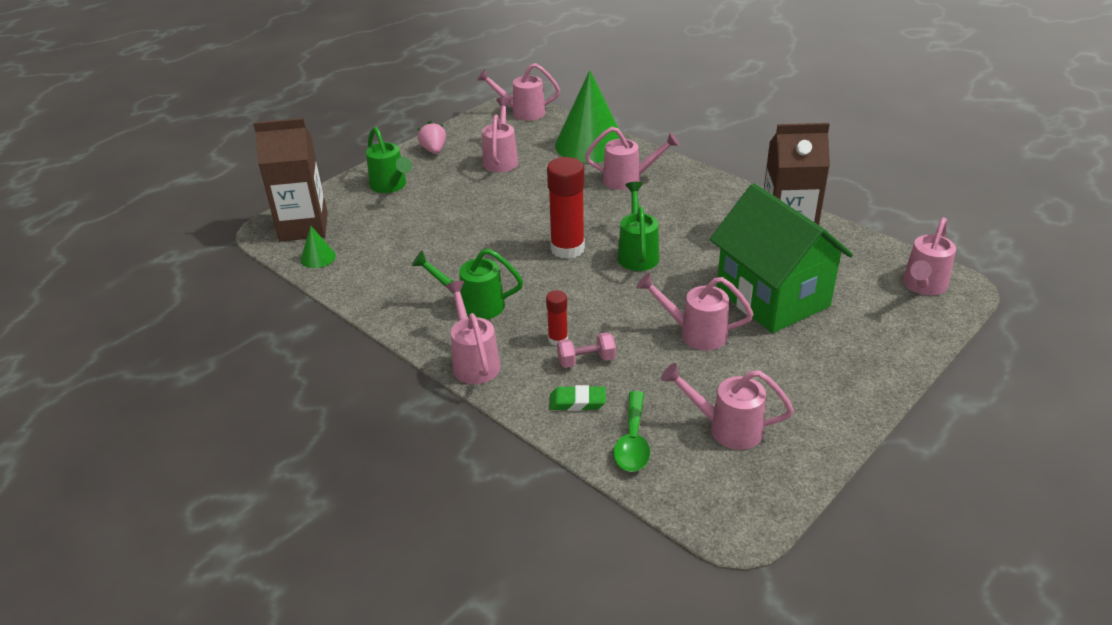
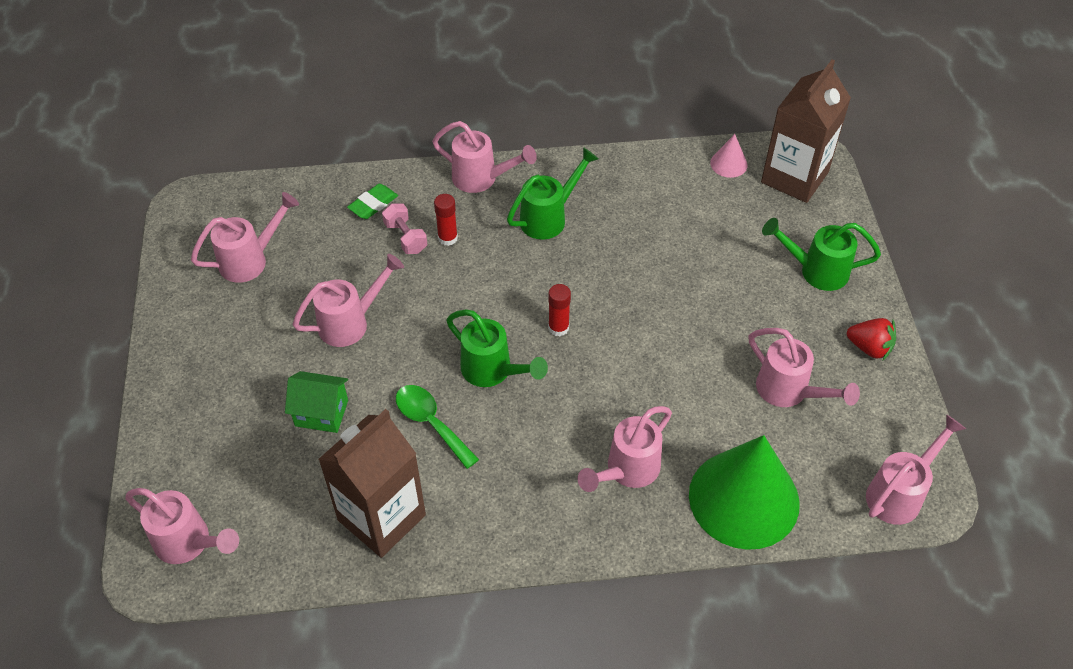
camera: 130 degrees right, 15 degrees up
(318, 257) = (728, 164): green cone -> pink cone
(434, 150) = (869, 348): pink strawberry -> red strawberry
(567, 248) = (558, 328): red glue stick -> red glue stick, size x0.51
(586, 360) = (406, 237): pink dumbbell -> pink dumbbell turned 60 degrees counterclockwise
(633, 441) = (305, 206): green spoon -> green spoon (431, 423)
(772, 297) = (321, 413): green house -> green house, size x0.45
(922, 286) = (189, 543): pink watering can -> pink watering can turned 135 degrees clockwise

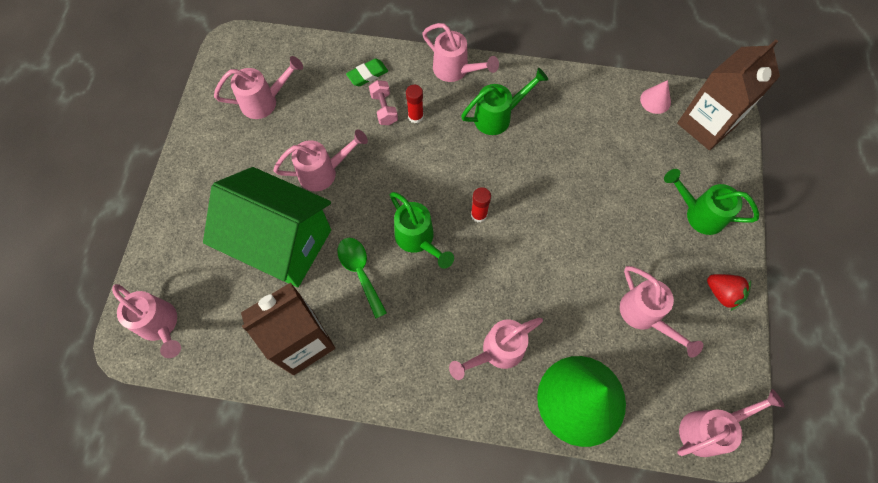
camera: 15 degrees right, 15 degrees up
(321, 413) = (282, 243): green house -> green house, size x2.24

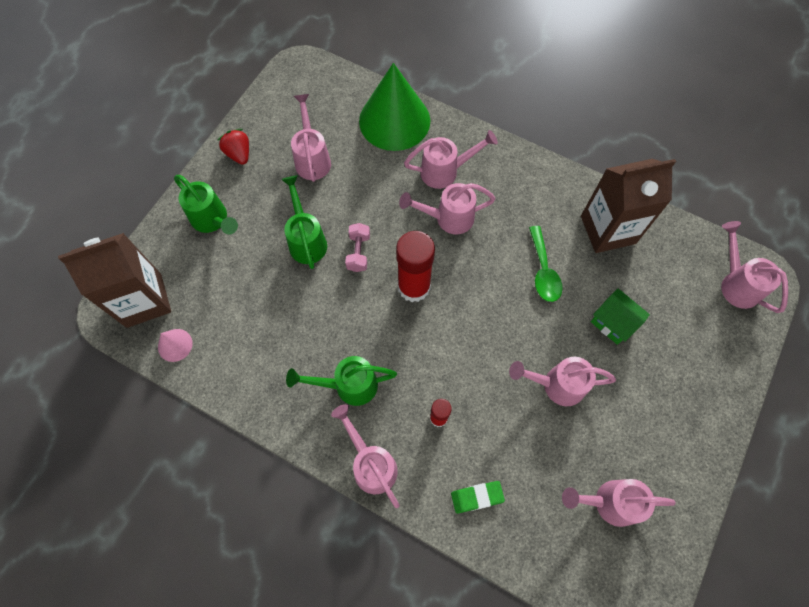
camera: 160 degrees left, 0 degrees up
(282, 243) = (613, 323): green house -> green house, size x0.45
(384, 109) = (470, 441): pink dumbbell -> pink dumbbell (358, 252)
(418, 240) = (480, 282): green watering can -> green watering can (306, 239)
(479, 214) = (414, 287): red glue stick -> red glue stick, size x1.95
(708, 429) = (312, 76): pink watering can -> pink watering can (447, 218)

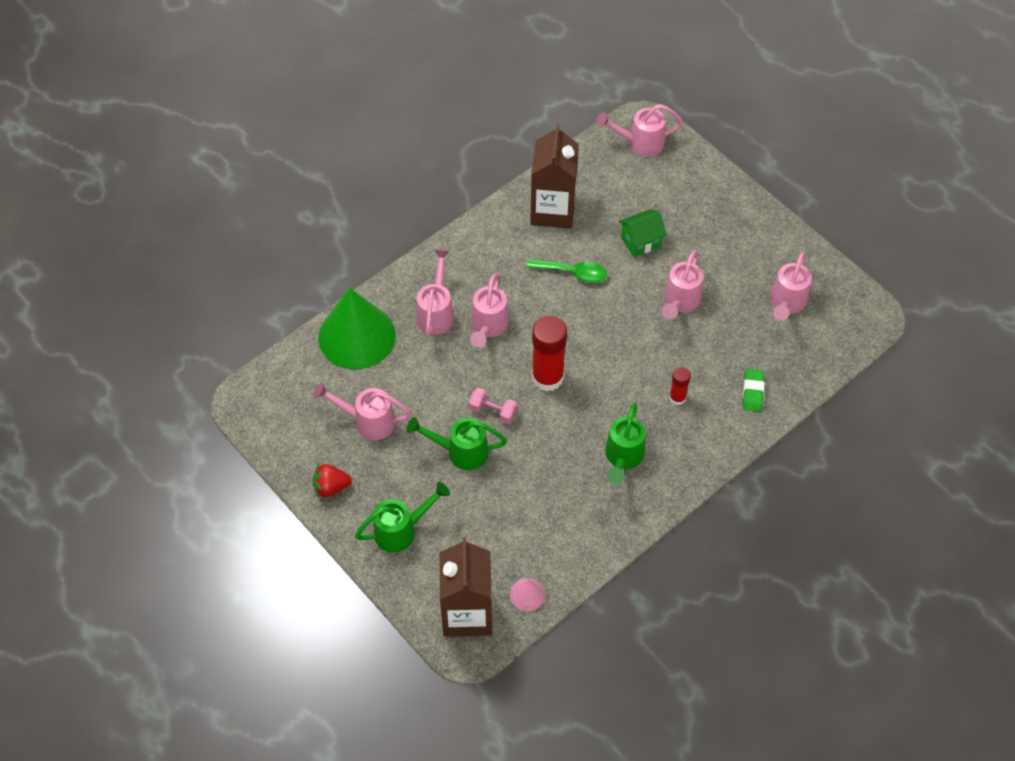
camera: 70 degrees left, 10 degrees down
(371, 463) = (699, 461): pink watering can -> none

